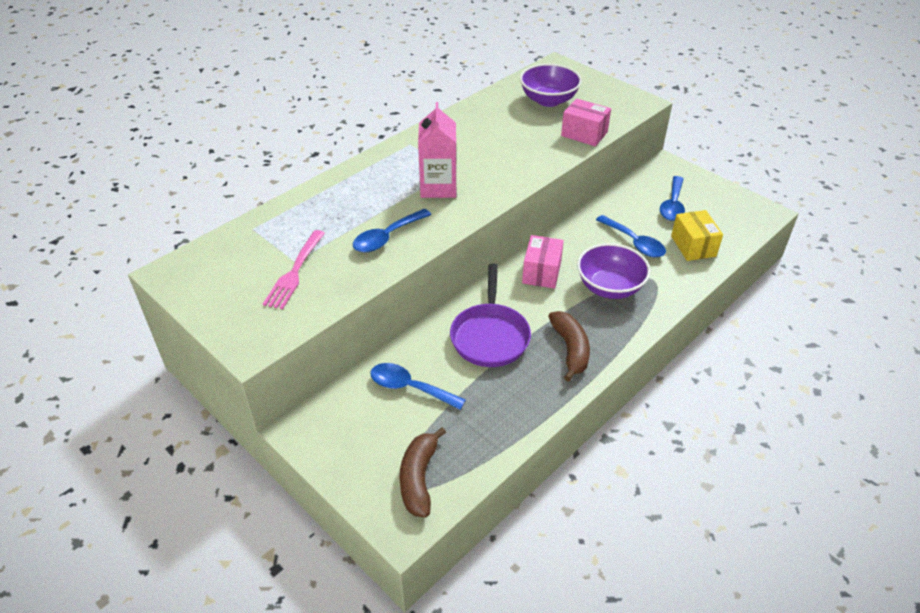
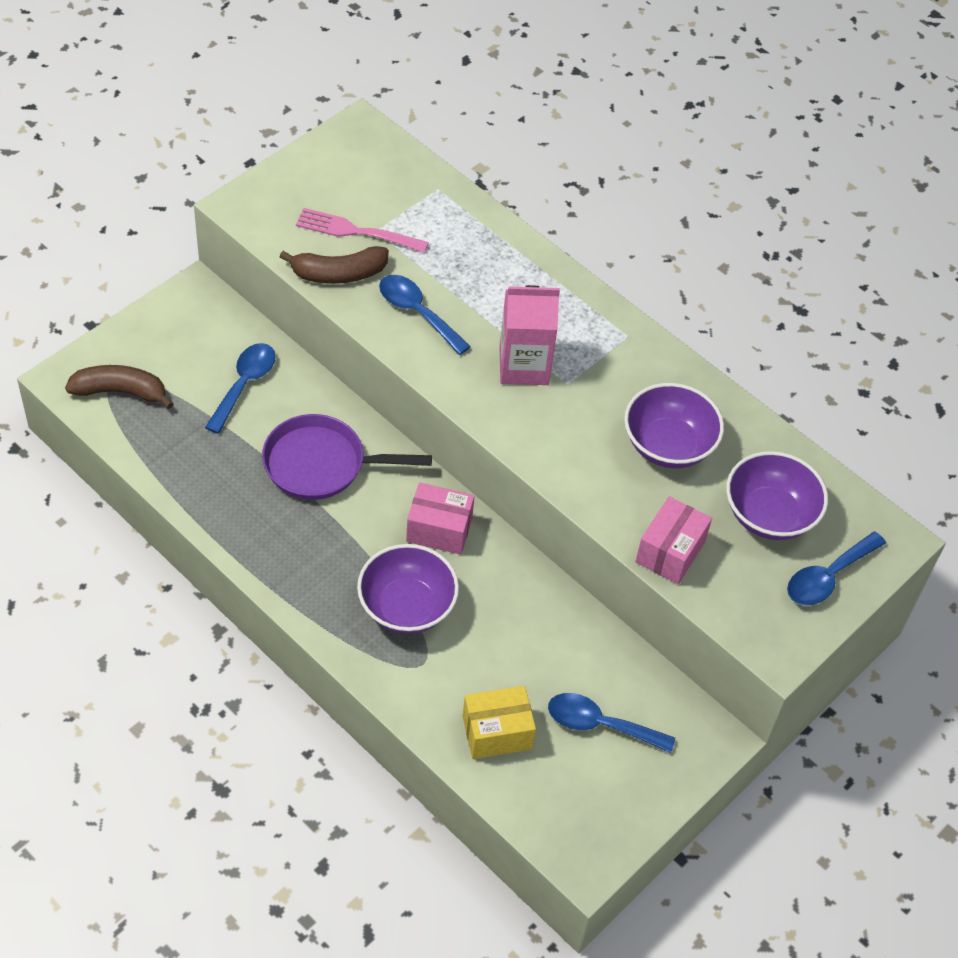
camera: 85 degrees right, 10 degrees up
(501, 132) = (668, 445): none -> purple bowl
(570, 349) = (293, 546): brown banana -> brown banana (339, 274)
(634, 242) = (504, 653): blue spoon -> blue spoon (828, 576)

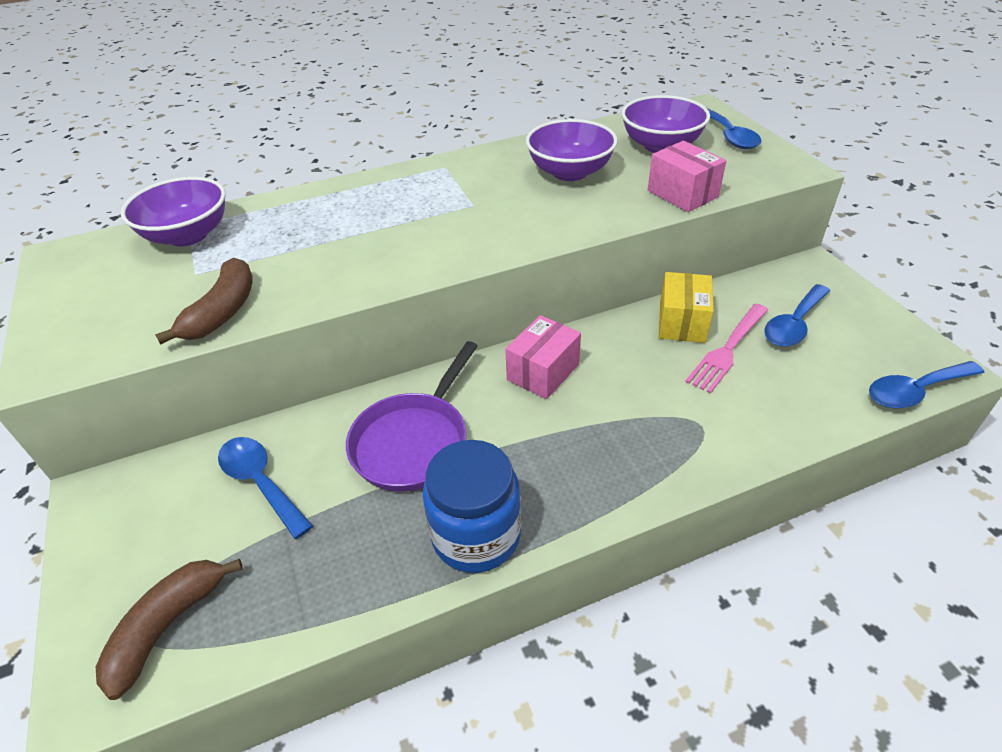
camera: 60 degrees left, 10 degrees down
(251, 535) = (476, 535): none -> blue jar
(357, 231) = (183, 286): pink fork -> pink fork (728, 349)
(407, 607) = (627, 420): purple bowl -> purple bowl (188, 235)
(417, 313) = (323, 270): blue spoon -> blue spoon (915, 391)
(497, 732) = (795, 392): yellow box -> yellow box (682, 322)
(524, 366) = (437, 223): pink carton -> none

